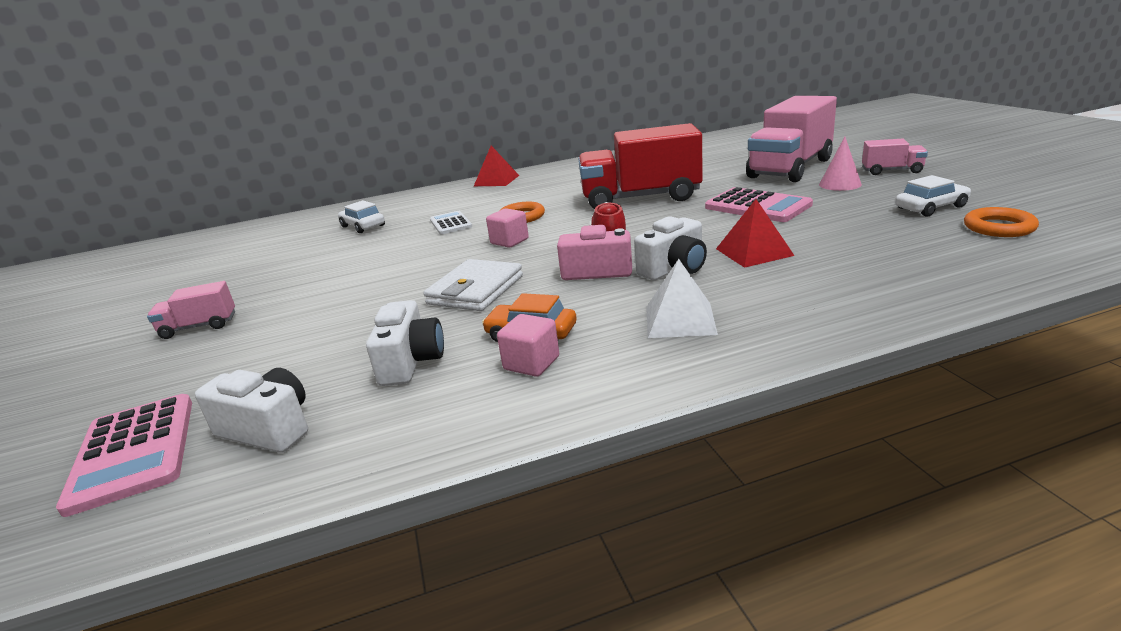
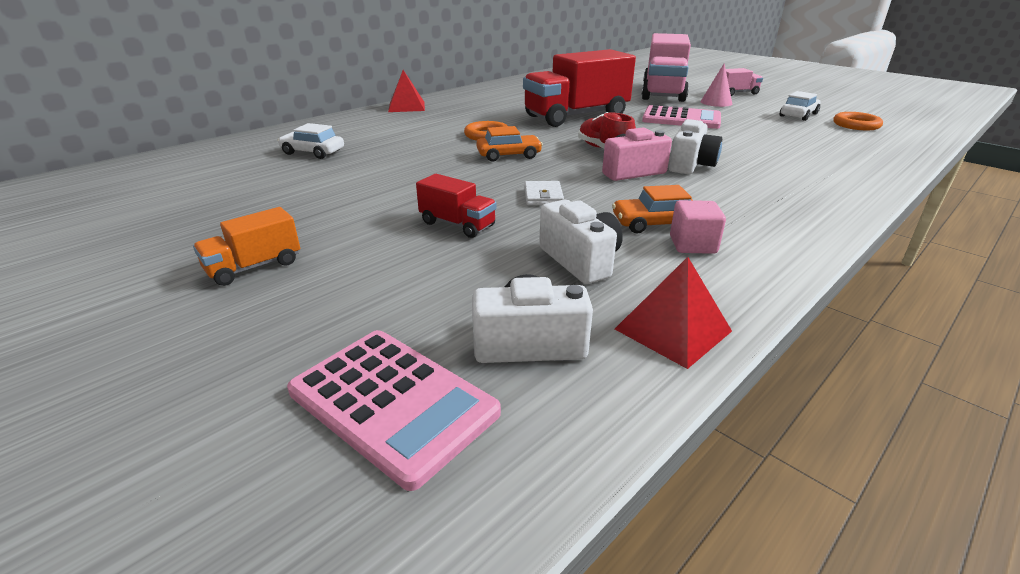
camera: 30 degrees left, 5 degrees up
(199, 327) = (254, 267): pink truck -> orange truck
(369, 310) = (457, 224): none -> red truck
(450, 223) = (418, 144): white calculator -> none
(475, 290) = (543, 196): white wallet -> white wallet, size x0.55
(509, 241) = (509, 155): pink cube -> orange car
(680, 320) = (754, 199): white pyramid -> none
(754, 252) = (730, 149): red pyramid -> red pyramid (673, 330)

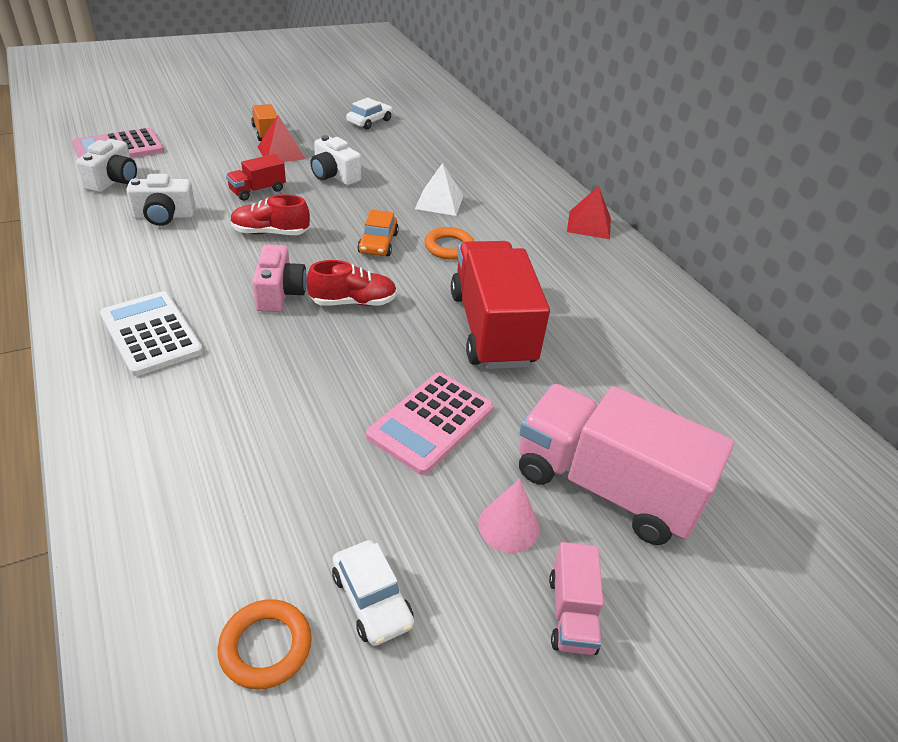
camera: 105 degrees right, 10 degrees up
(313, 152) = (451, 163): white car -> white car (369, 121)
(408, 146) = (439, 202): none -> white pyramid
(543, 196) = (270, 232): white wallet -> red shoe
(654, 223) = (176, 262): orange car -> none
(673, 330) = (70, 218): red pyramid -> red pyramid (281, 152)
(690, 165) = (263, 339): white camera -> white camera (334, 176)
(692, 245) = (131, 263): pink cube -> none
(757, 201) = (151, 333): none -> white calculator

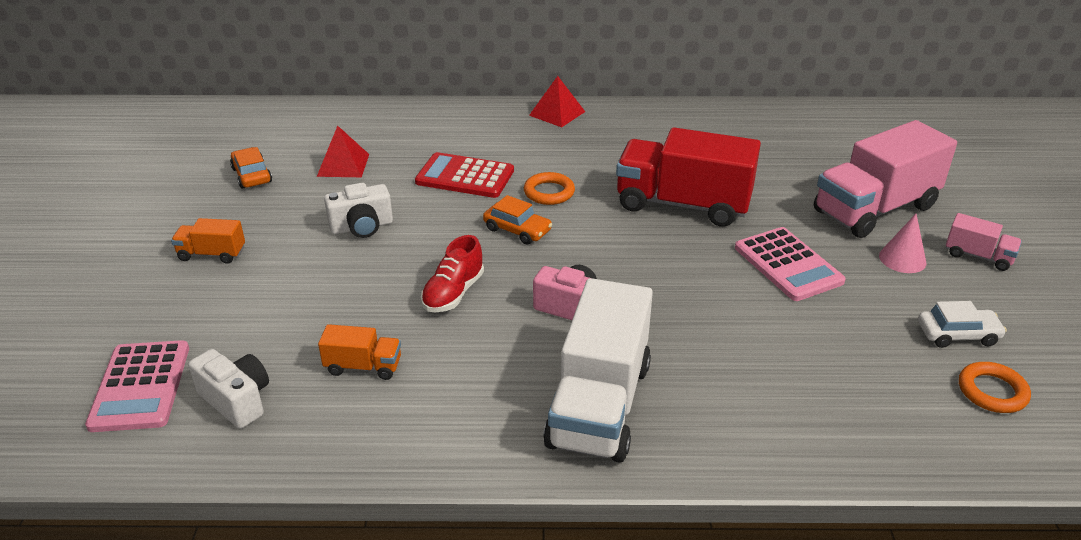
camera: 60 degrees left, 5 degrees down
(151, 333) = (599, 405): white calculator -> white truck
(164, 216) = (363, 366): white camera -> orange truck
(257, 190) = (354, 286): red truck -> none
(281, 152) = (275, 252): red pyramid -> red pyramid (343, 165)
(353, 302) = (609, 267): red shoe -> none
(369, 121) = (252, 175): white car -> orange car
(439, 202) = (465, 176): white pyramid -> red calculator

